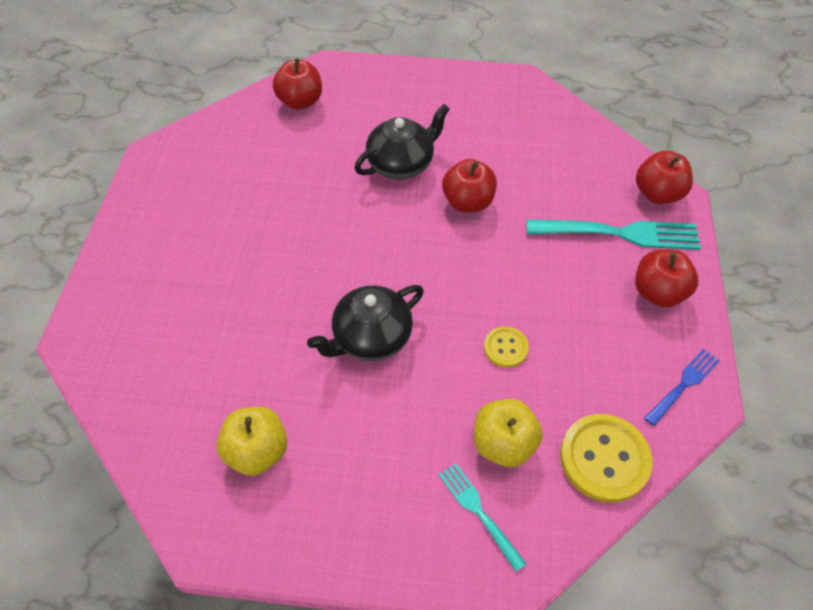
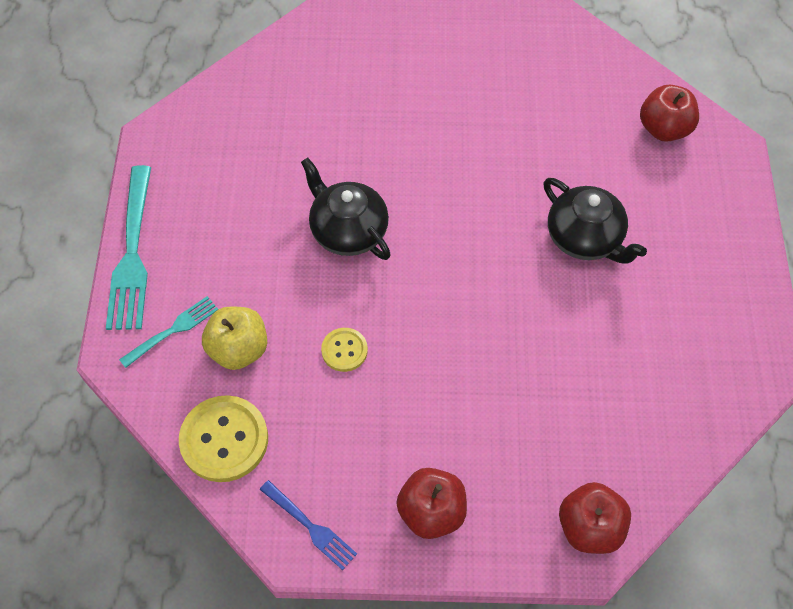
camera: 85 degrees right, 5 degrees up
(257, 451) = (228, 158): yellow apple -> none
(468, 202) = (537, 308): red apple -> none
(618, 234) = (514, 473): turquoise fork -> turquoise fork (132, 252)

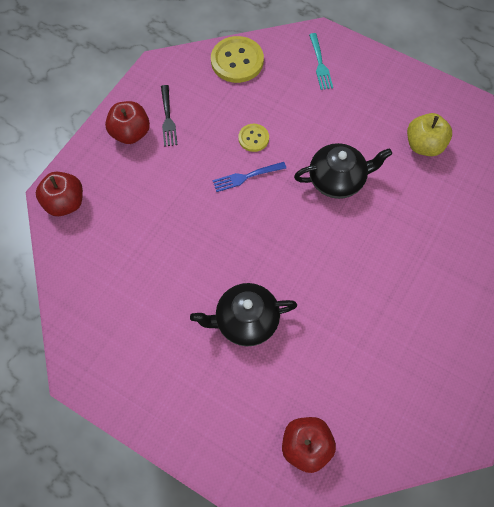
camera: 120 degrees right, 5 degrees up
(132, 252) = (386, 64): turquoise fork -> none
(238, 349) = (288, 89): yellow apple -> yellow apple (424, 145)
(309, 526) = (163, 77): blue fork -> blue fork (247, 176)
(376, 477) = (167, 118): none -> black fork

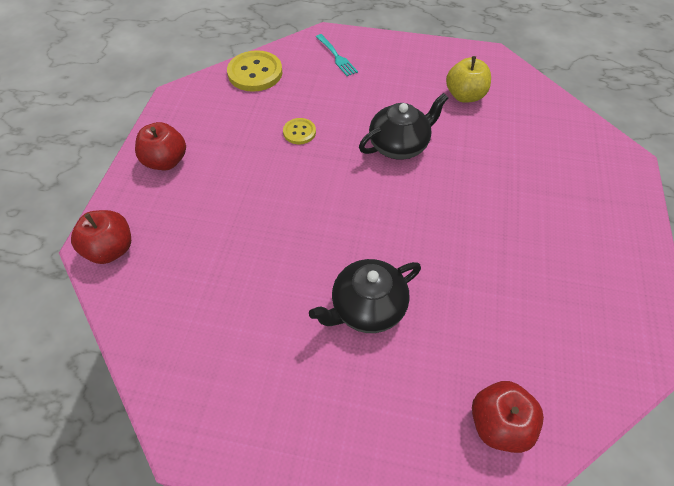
camera: 20 degrees left, 10 degrees down
(167, 118) = (202, 137): black fork -> none
(247, 176) = (307, 167): blue fork -> none

